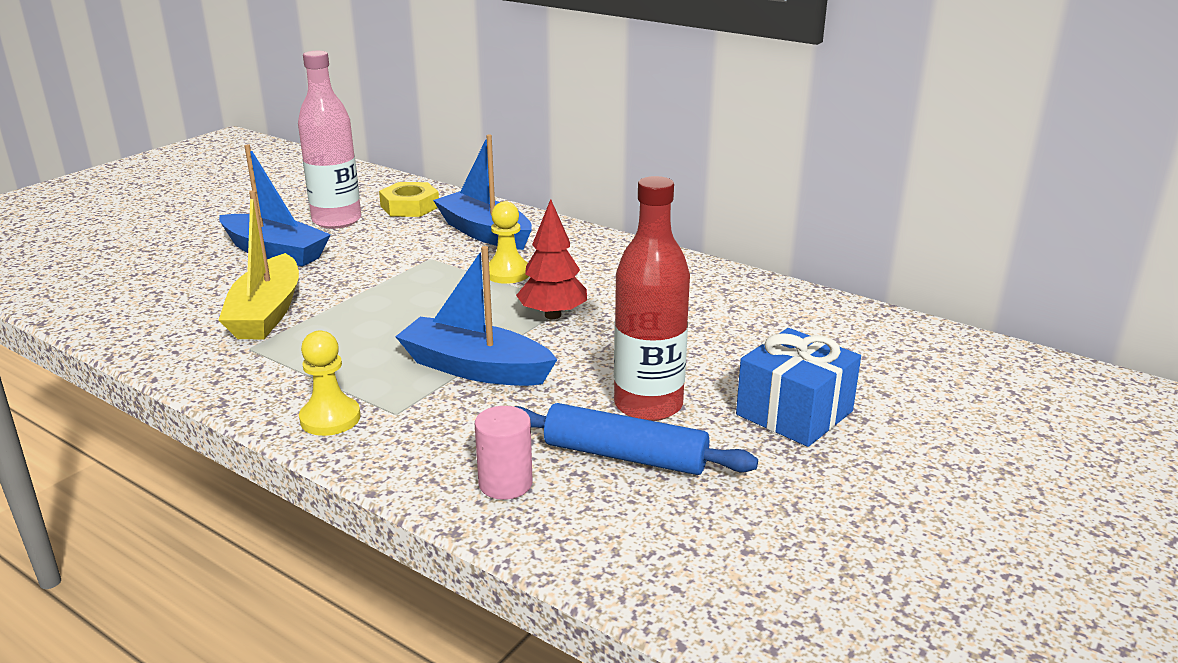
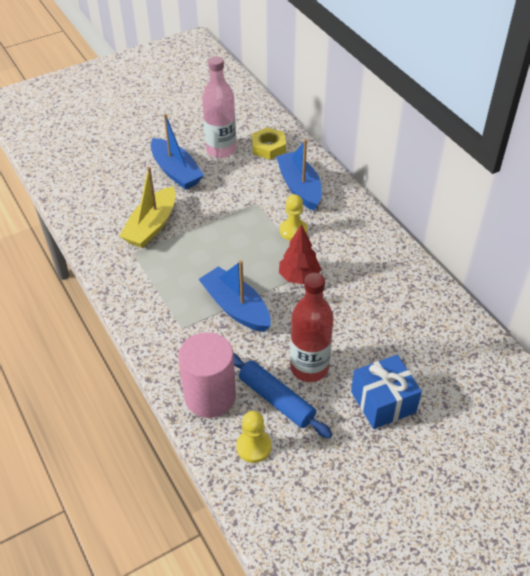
camera: 25 degrees right, 20 degrees up
(330, 418) = (150, 321): yellow pawn -> yellow pawn (253, 447)
(505, 483) = (210, 396): pink cylinder -> pink cylinder, size x1.86

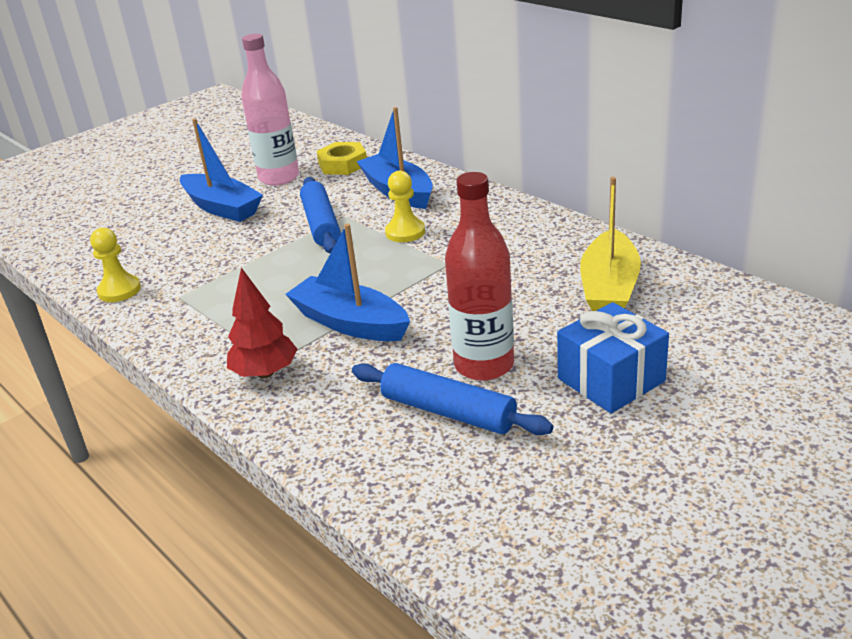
camera: 10 degrees left, 15 degrees down
(152, 226) = (200, 265): yellow boat -> yellow boat (609, 288)
(210, 396) = (342, 430): pink cylinder -> none
(239, 207) = (321, 224): none -> blue rolling pin
(253, 447) = (433, 476): yellow pawn -> yellow pawn (119, 290)
(299, 277) = (431, 274): red tree -> red tree (265, 373)

